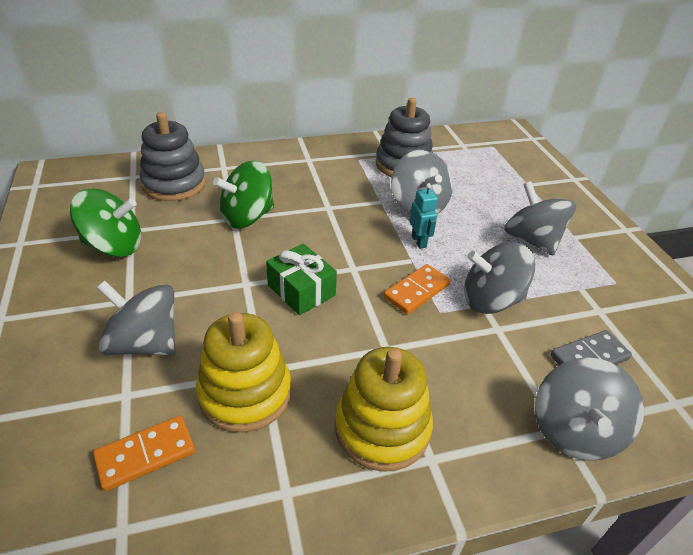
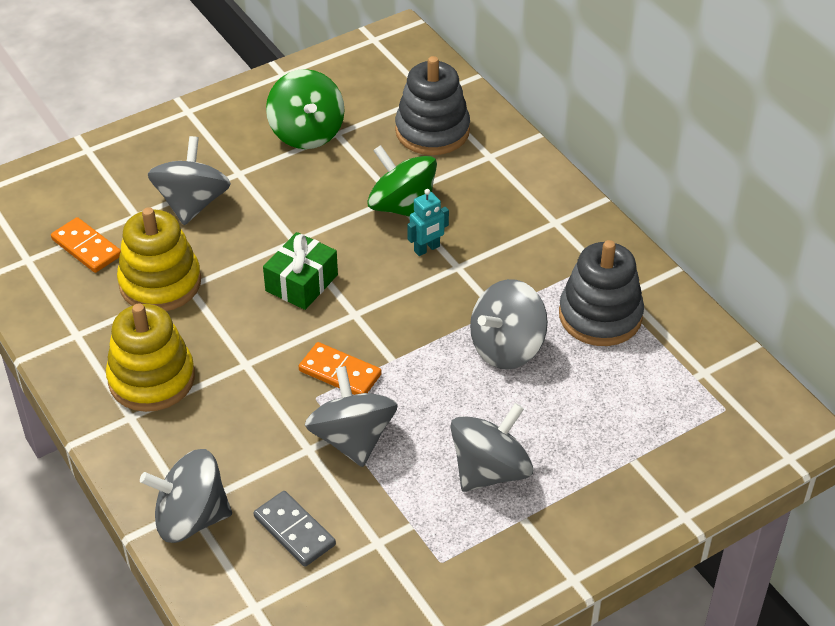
camera: 75 degrees right, 5 degrees up
(419, 241) = (431, 360): turquoise robot -> turquoise robot (427, 249)

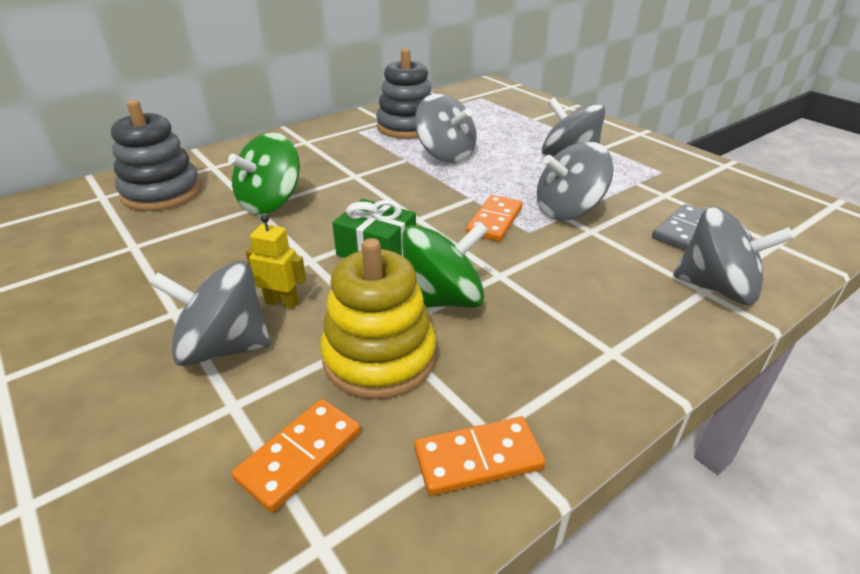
camera: 95 degrees left, 10 degrees down
(59, 326) = (478, 458): none -> orange domino
(151, 379) = (546, 342): yellow stacking toy -> none
(191, 518) = (717, 288): grey spinning top -> grey spinning top turned 60 degrees counterclockwise
(237, 228) = (282, 302): none -> yellow robot
(306, 133) = (120, 266): green spinning top -> green spinning top (442, 299)
(427, 249) = (331, 189): turquoise robot -> none

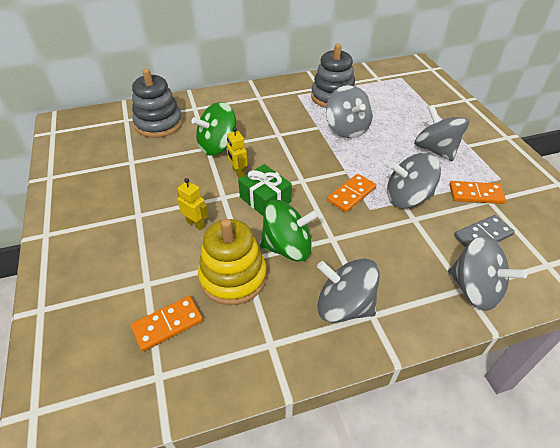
camera: 20 degrees right, 10 degrees up
(224, 347) = (155, 245): grey spinning top -> grey spinning top (344, 306)
(318, 227) = (238, 172): none -> yellow robot
(478, 458) = (256, 357): orange domino -> orange domino (475, 194)

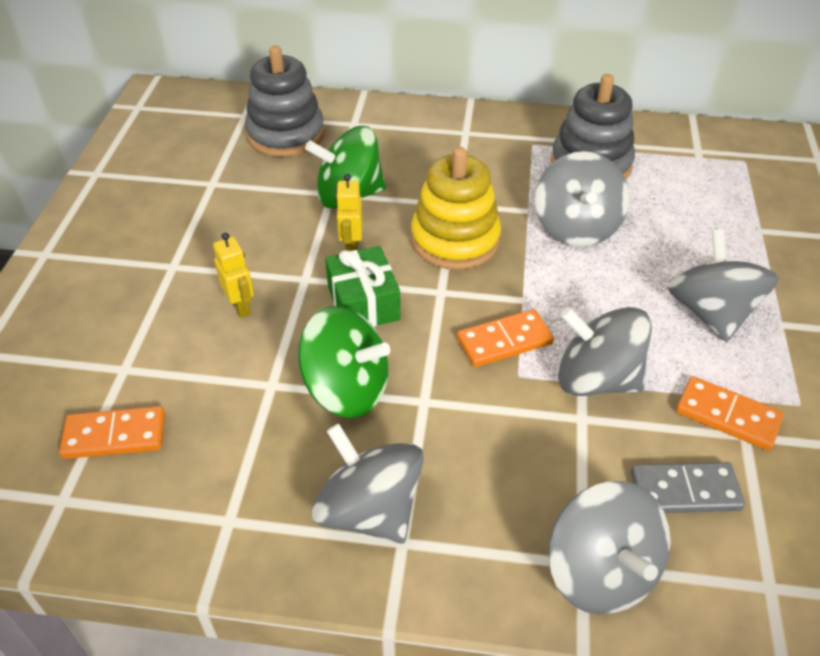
camera: 25 degrees right, 0 degrees up
(233, 277) = (241, 404): yellow stacking toy -> yellow stacking toy (455, 240)

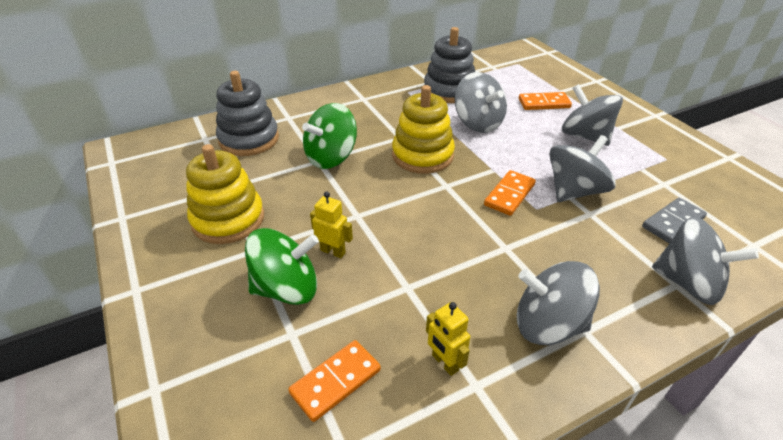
camera: 35 degrees left, 5 degrees down
(180, 220) = (228, 219): none -> yellow stacking toy
(347, 389) = (456, 265): green spinning top -> green spinning top (287, 288)
(351, 247) = (366, 185): yellow robot -> yellow robot (445, 363)
(363, 303) = (409, 212): green gift -> none
(596, 379) = (574, 191): grey spinning top -> grey spinning top turned 150 degrees clockwise
(727, 415) = (647, 178): orange domino -> orange domino (544, 103)

